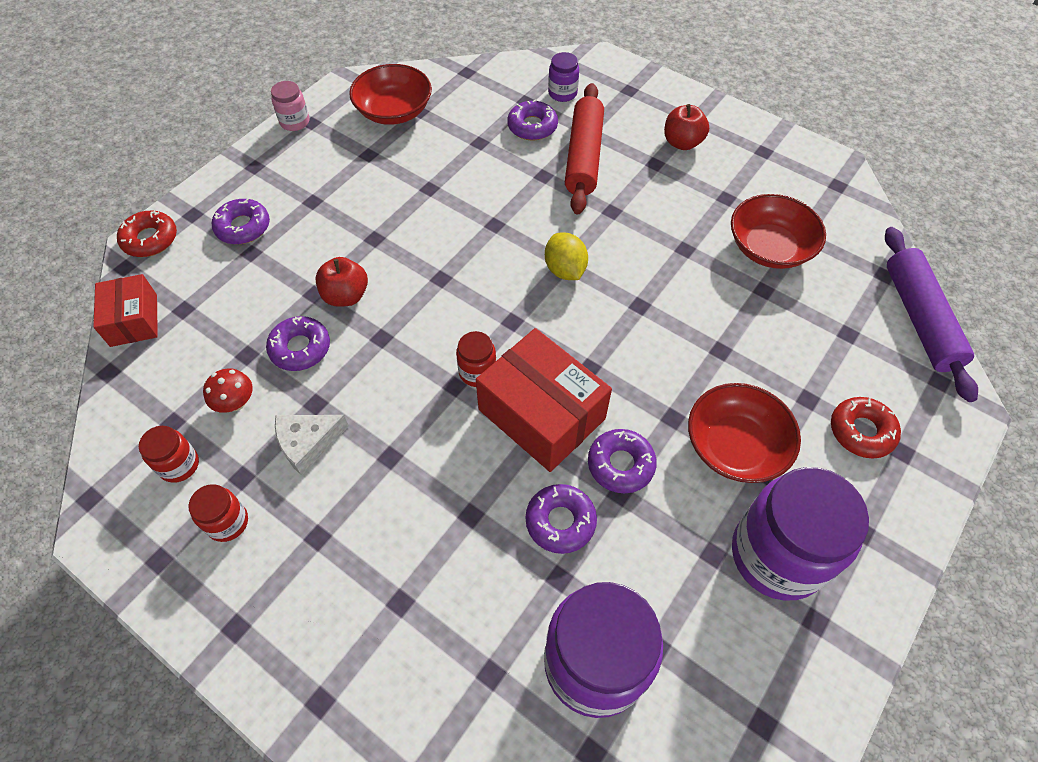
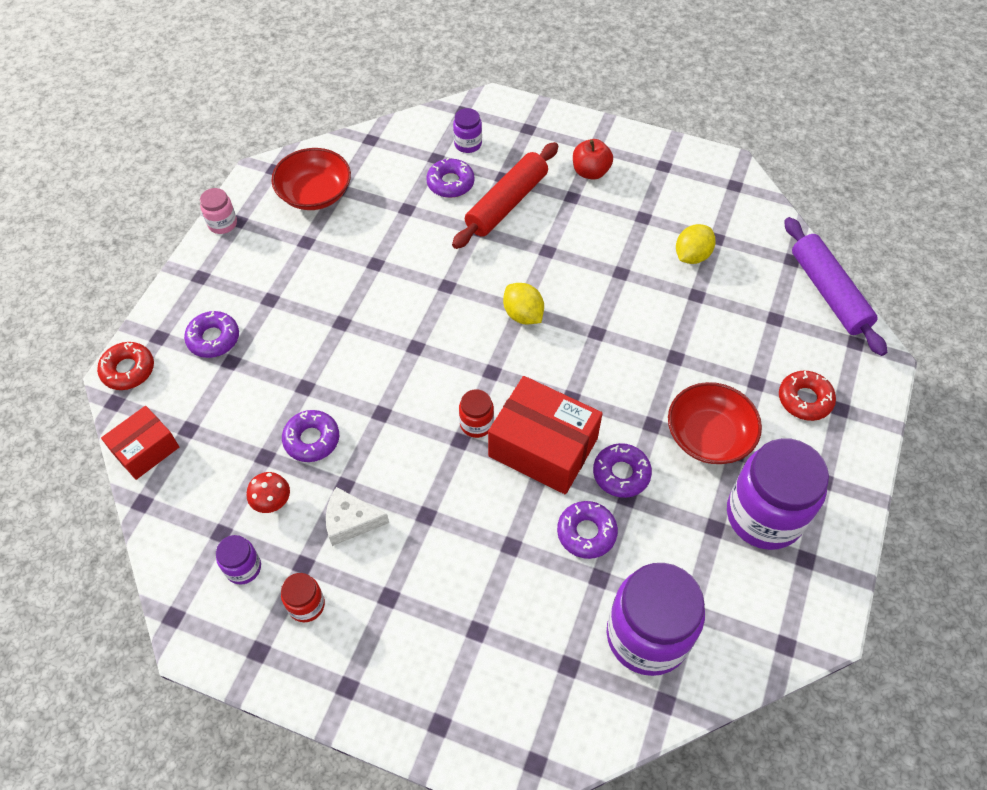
camera: 15 degrees left, 0 degrees up
(134, 320) = (146, 450): red box -> red box turned 75 degrees clockwise
(179, 465) = (243, 568): red jar -> purple jar
(308, 443) = (351, 521): white cheese -> white cheese turned 45 degrees clockwise
(346, 296) = (335, 382): red apple -> none
(584, 157) = (507, 203): red rolling pin -> red rolling pin turned 45 degrees clockwise
(769, 247) = (692, 256): red bowl -> yellow lemon

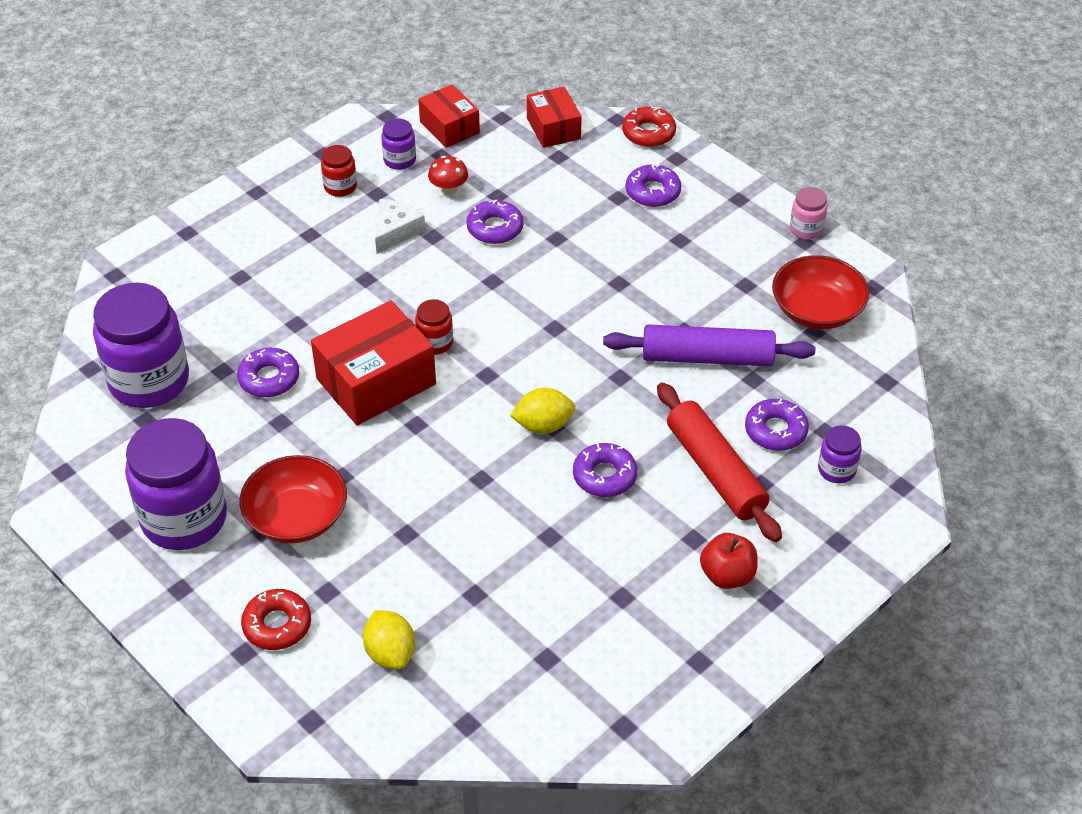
camera: 115 degrees right, 10 degrees down
(173, 544) = (449, 127): none -> red box
(621, 474) = (307, 428): purple donut -> purple donut (604, 476)
(692, 256) = (534, 618): yellow lemon -> yellow lemon (390, 653)
(828, 292) = (395, 734): purple rolling pin -> purple rolling pin (707, 357)

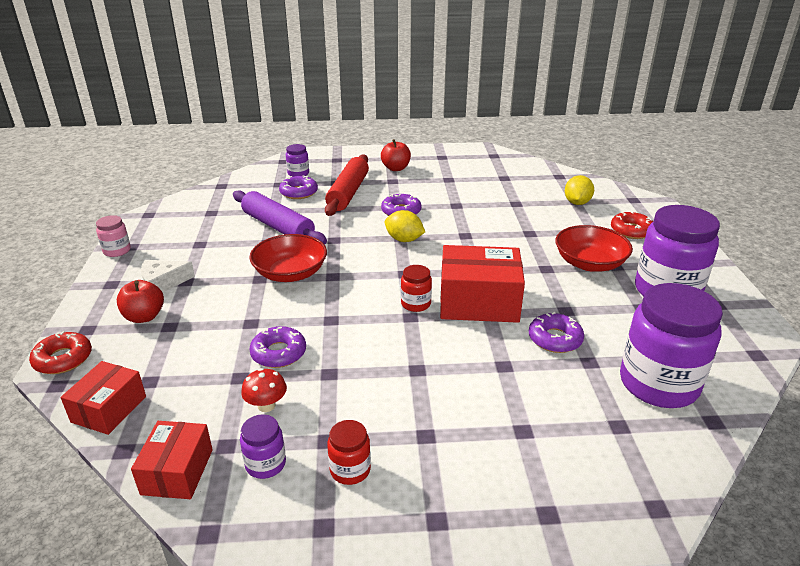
camera: 140 degrees left, 15 degrees down
(395, 231) = (352, 395): white cheese -> white cheese (163, 283)
(653, 192) = (144, 317): purple donut -> red apple
(817, 310) = (192, 219): red bowl -> red bowl (290, 273)

